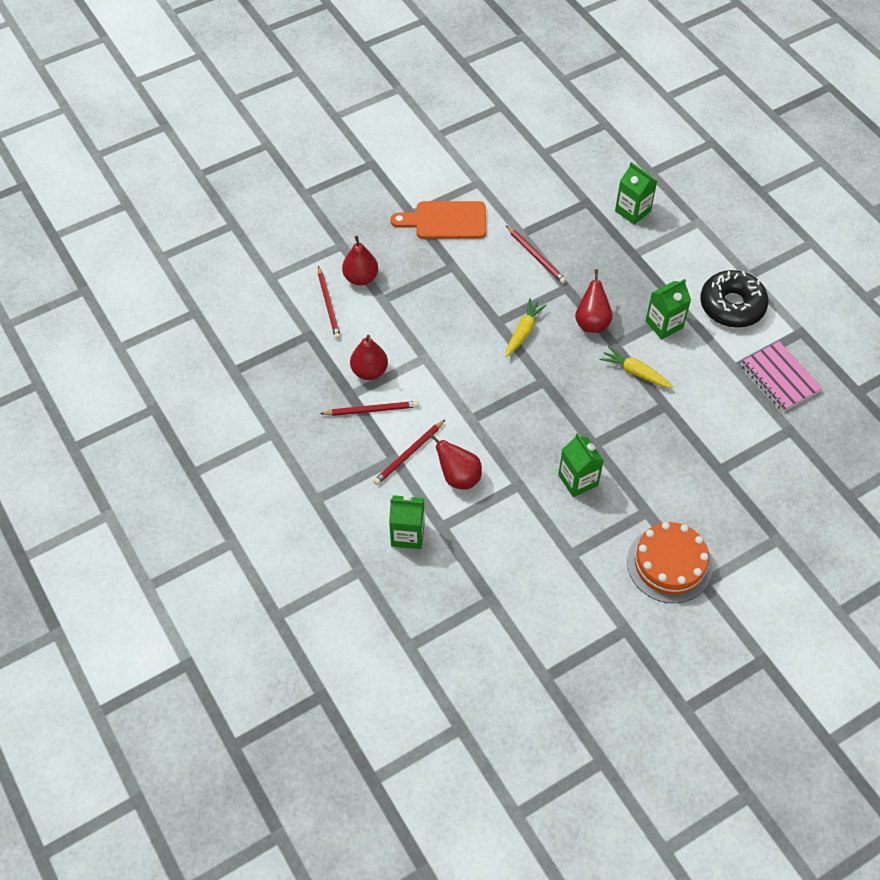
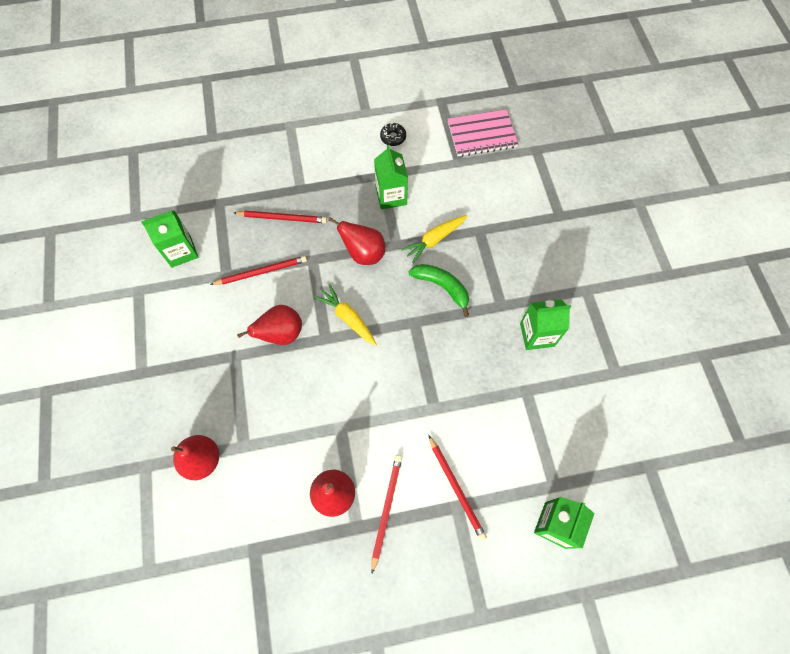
camera: 70 degrees left, 10 degrees up
(328, 305) = (222, 511): red pencil -> red pencil (282, 218)
(445, 221) = (171, 341): orange cutting board -> none
(458, 477) = (500, 446): red pear -> red pear (281, 334)
(589, 392) = (442, 287): none -> green banana
(632, 211) = (250, 169): green carton -> green carton (181, 251)
(669, 564) = (645, 293): orange cake -> none
(732, 305) = (393, 137): black donut -> black donut, size x0.42

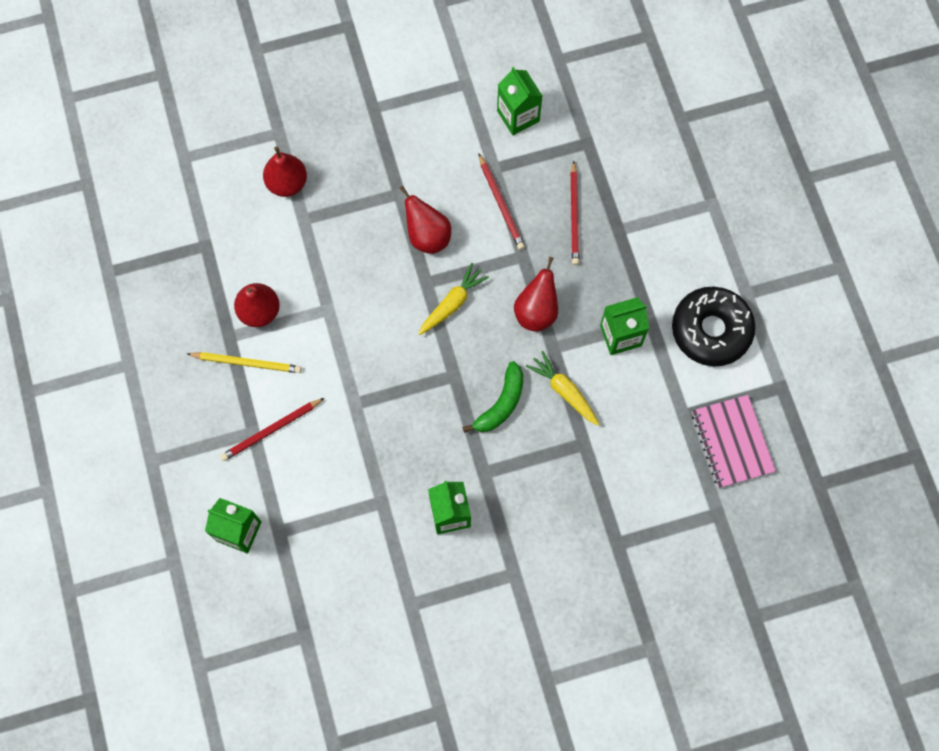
camera: 85 degrees right, 5 degrees up
(386, 509) = (247, 363): red pencil -> yellow pencil
(393, 137) = (711, 330): black donut -> black donut, size x2.40

